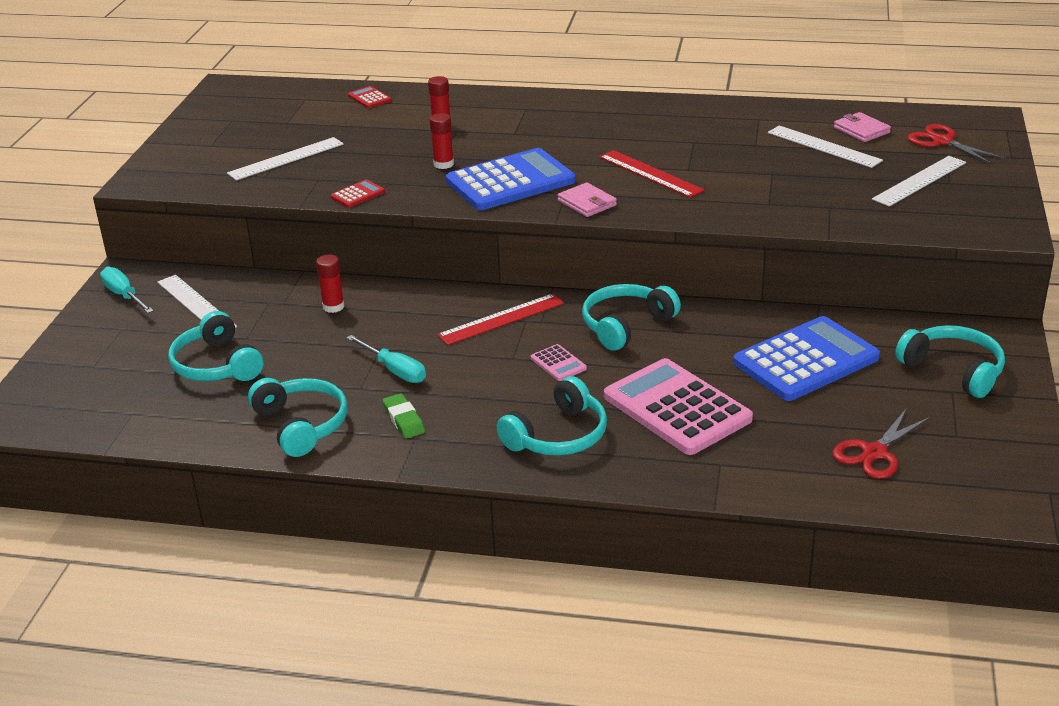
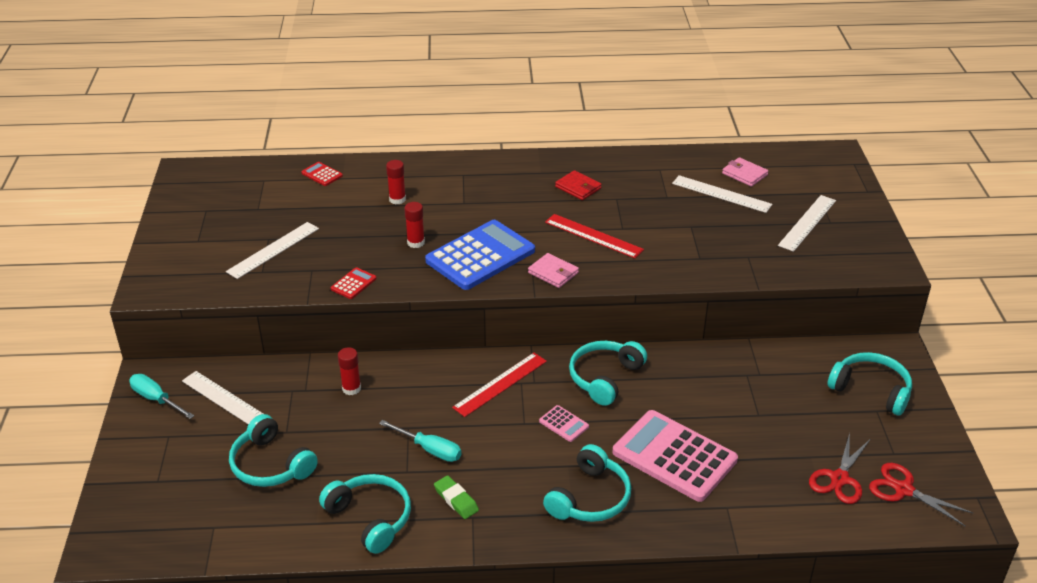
camera: 15 degrees left, 5 degrees up
(653, 129) = (578, 187): none -> red wallet
(806, 360) = (758, 395): blue calculator -> none
(942, 142) = (810, 180): red scissors -> red scissors (903, 490)

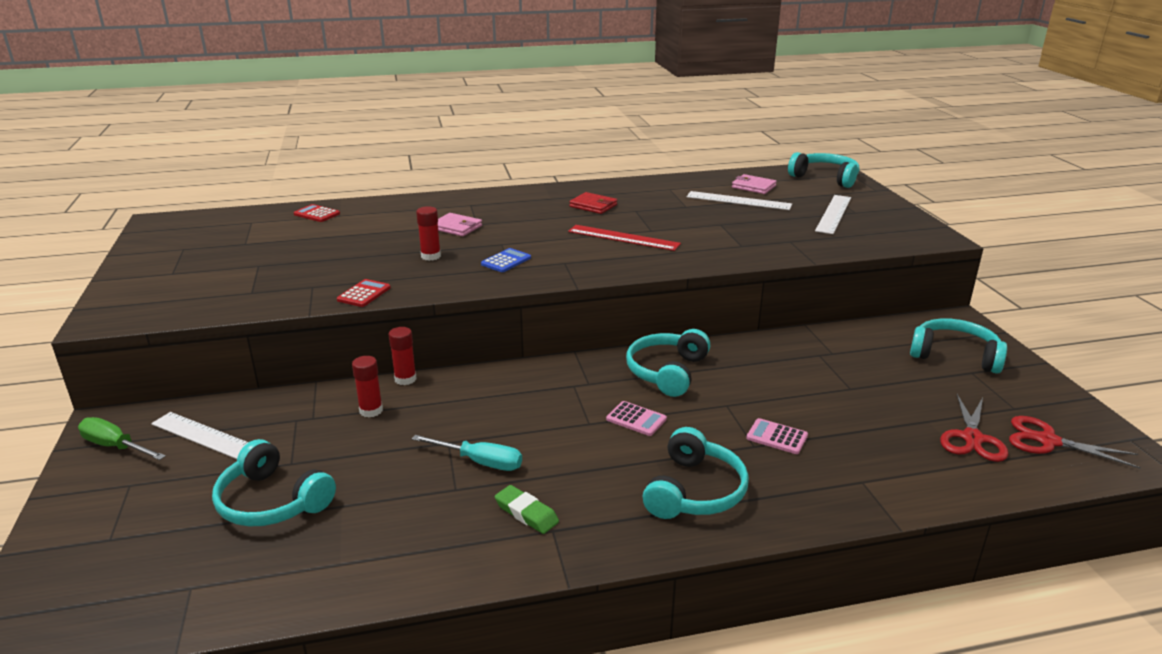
camera: 10 degrees left, 10 degrees down
(156, 399) = (115, 446): turquoise screwdriver -> green screwdriver
(273, 250) = (265, 274): white ruler -> none
(370, 518) = (416, 548): turquoise headphones -> turquoise headphones (825, 178)
(397, 199) = (403, 226): red glue stick -> red glue stick (405, 379)
(480, 256) = (506, 261): blue calculator -> blue calculator, size x0.42
(500, 384) = (549, 389): red ruler -> none
(553, 273) = (591, 268): pink wallet -> pink wallet (456, 227)
(674, 456) = (777, 437): pink calculator -> pink calculator, size x0.42

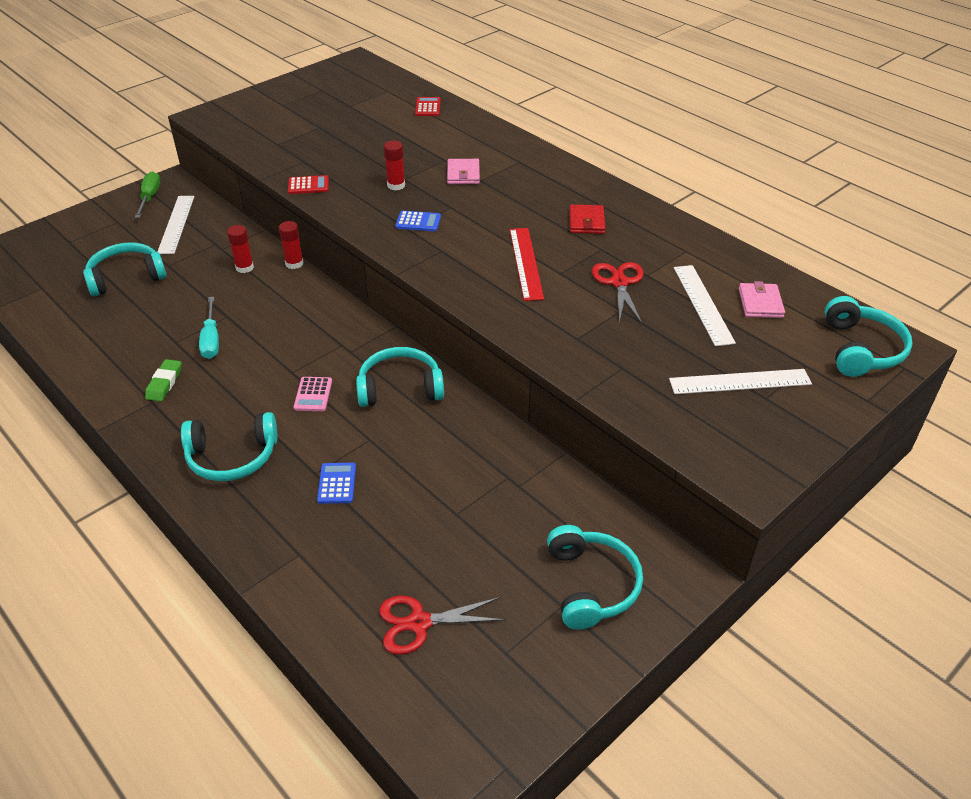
camera: 60 degrees right, 15 degrees up
(272, 501) = (126, 277): turquoise headphones -> turquoise headphones turned 60 degrees clockwise
(777, 437) = (337, 483): pink calculator -> blue calculator
(1047, 441) = (453, 688): red scissors -> red scissors (619, 283)

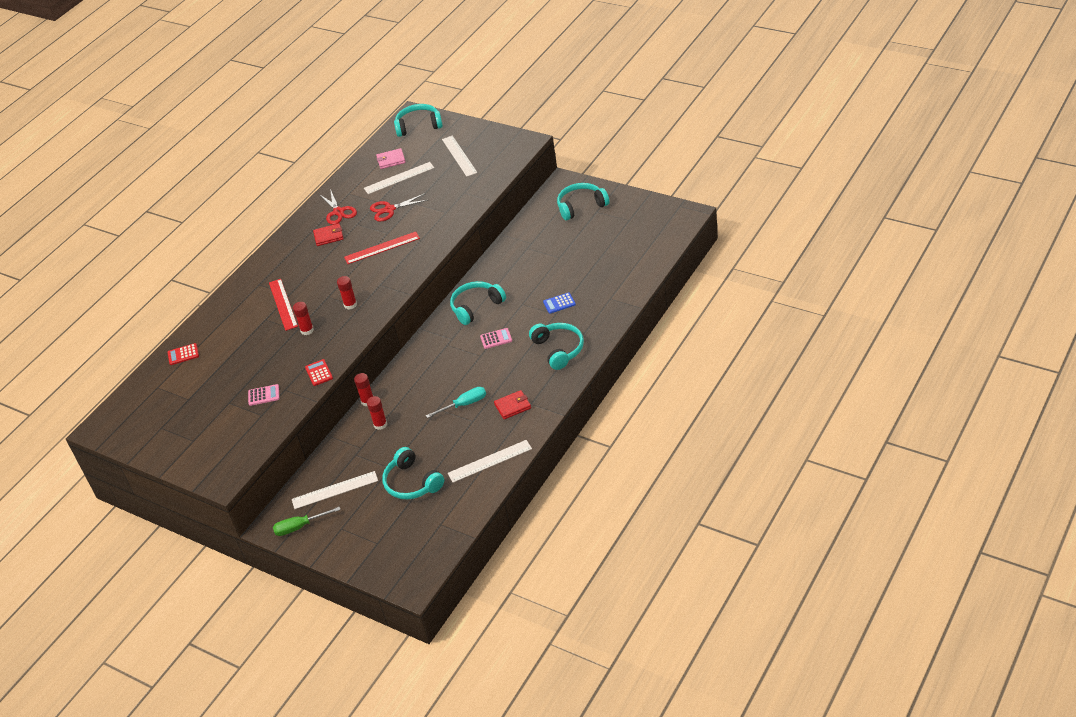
camera: 100 degrees left, 0 degrees up
(91, 343) = (490, 461): none -> white ruler
(164, 383) = (512, 406): green eraser -> red wallet
(308, 148) = (264, 395): none -> pink calculator
(400, 388) = (476, 307): turquoise headphones -> turquoise headphones turned 75 degrees clockwise
(418, 222) = (350, 305): blue calculator -> red glue stick
(419, 623) = (628, 248): red scissors -> red scissors (338, 212)
(463, 174) = (283, 304): pink wallet -> red ruler

